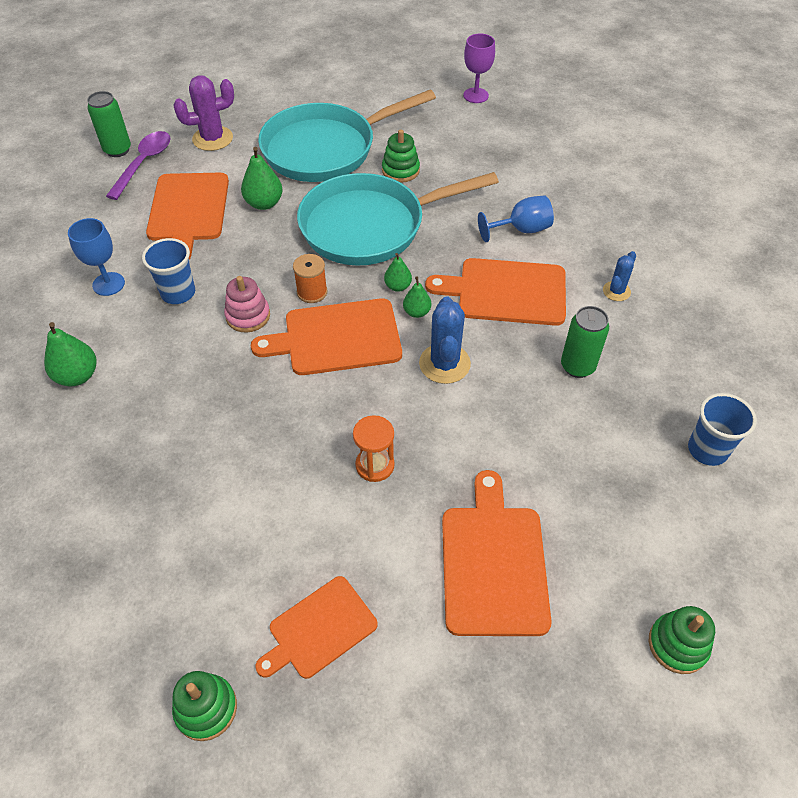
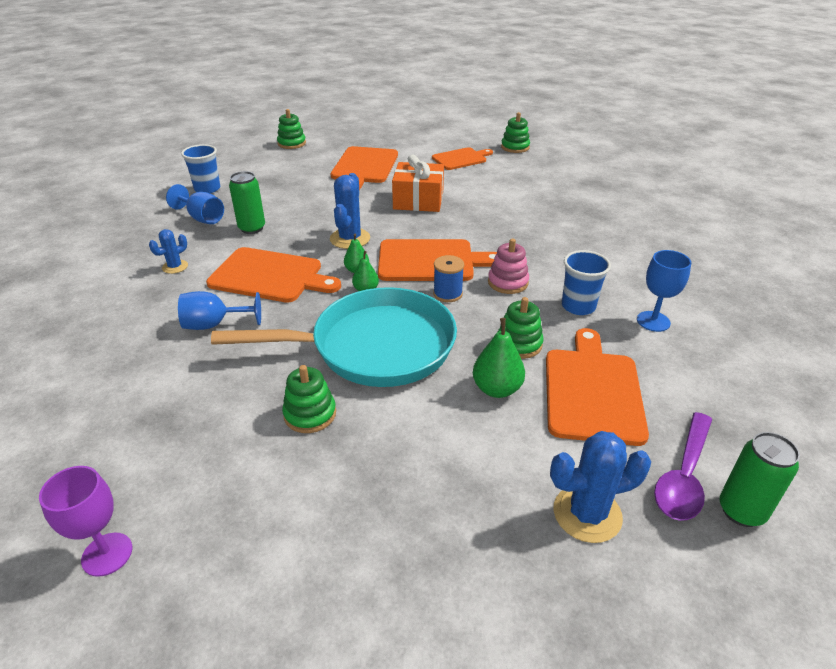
camera: 170 degrees left, 15 degrees down
(77, 376) = (644, 259): green pear -> none
(212, 139) = (587, 514): purple cactus -> blue cactus
(243, 244) = (519, 344): none -> green stacking toy
(312, 292) = (447, 294): orange spool -> blue spool
(326, 149) = (404, 466): turquoise pan -> none
(375, 465) = (418, 200): orange hourglass -> orange gift
(656, 378) = (202, 218): none -> blue goblet

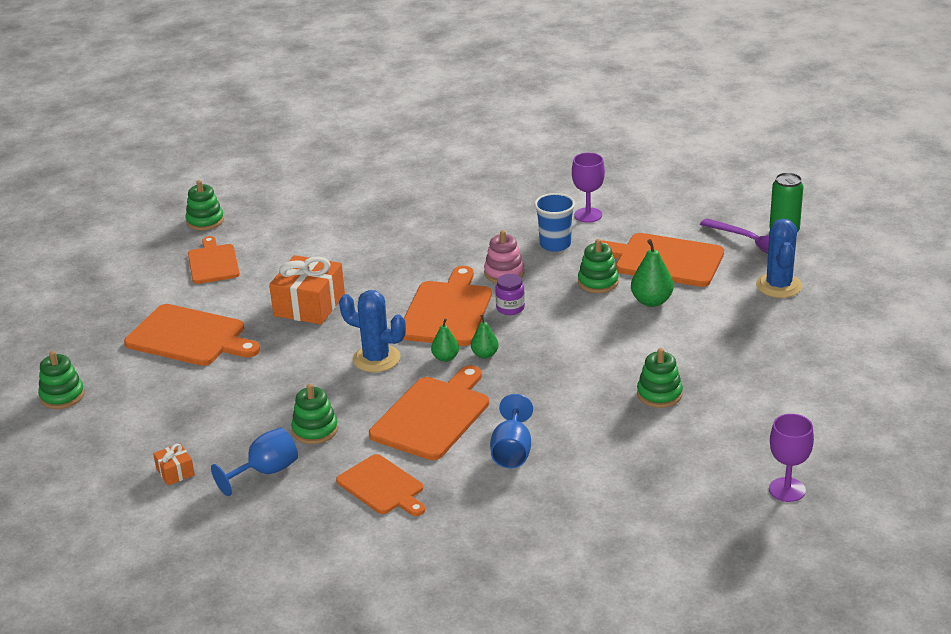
camera: 75 degrees left, 5 degrees down
(175, 267) = (382, 487): blue cactus -> orange cutting board
(207, 189) = (175, 472): blue cup -> orange gift
(252, 228) = (315, 430): green can -> green stacking toy
(374, 347) = (579, 356): turquoise pan -> none
(447, 294) = (510, 308): blue spool -> purple jar
(653, 321) = (588, 215): blue goblet -> purple goblet

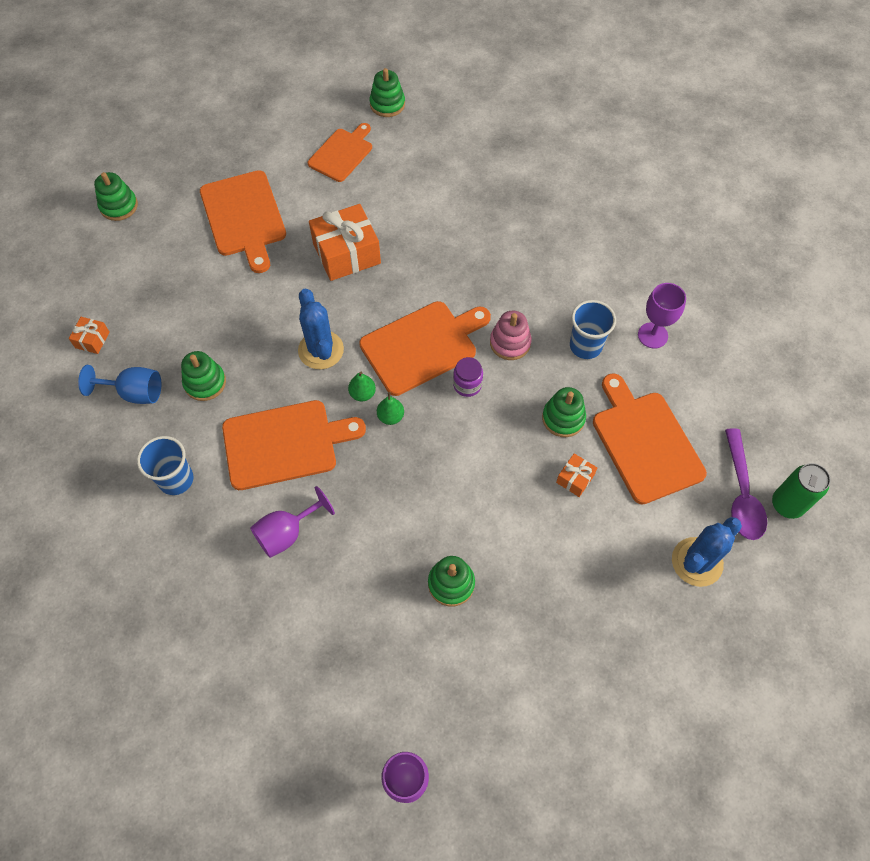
camera: 45 degrees right, 30 degrees up
(382, 487) = (176, 479): orange cutting board -> blue cup
(512, 451) = (287, 533): blue goblet -> purple goblet
(651, 301) = (575, 479): green pear -> orange gift

